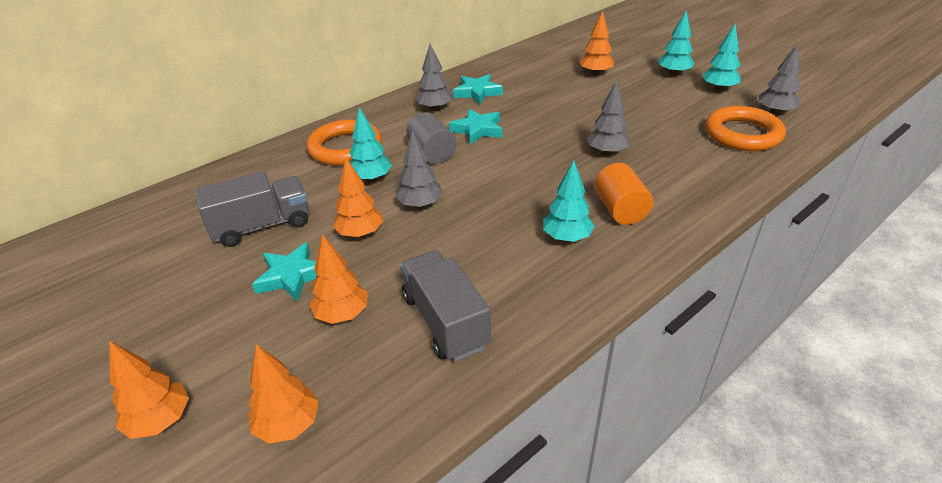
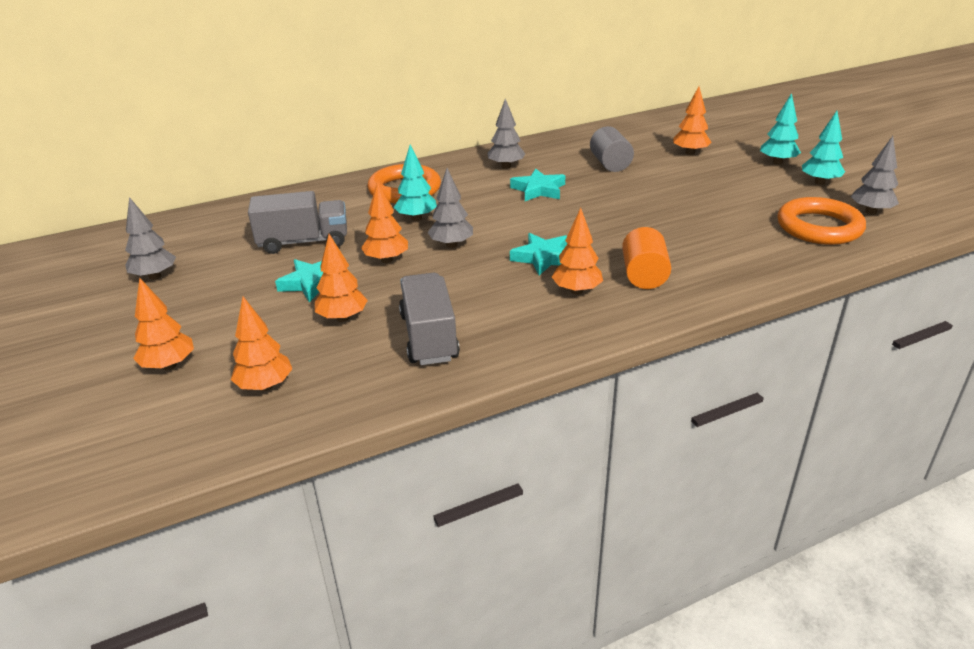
camera: 15 degrees right, 5 degrees down
(432, 153) = (484, 204): grey cylinder -> grey cylinder (610, 164)
(477, 92) = (555, 157): turquoise star -> turquoise star (543, 258)
(566, 238) = (576, 291): turquoise tree -> orange tree
(607, 152) = (659, 225): grey tree -> grey tree (155, 276)

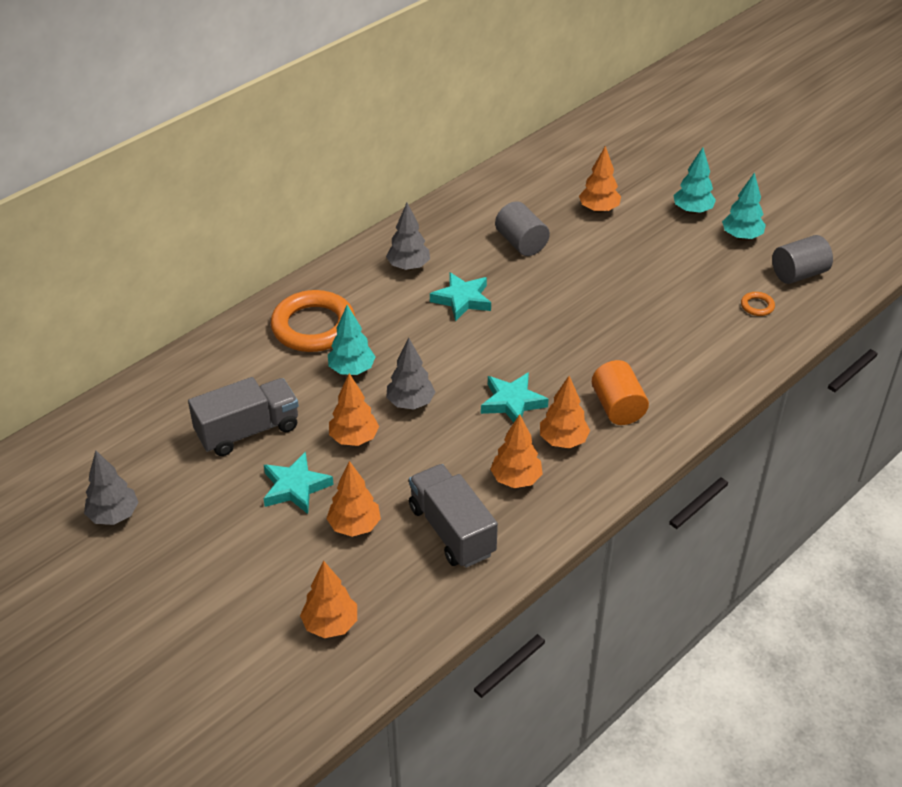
camera: 20 degrees left, 10 degrees up
(169, 366) = (219, 625): orange tree -> orange tree (516, 479)
(819, 227) = (757, 306): orange ring -> orange ring, size x0.41
(871, 212) = (798, 274): grey tree -> grey cylinder

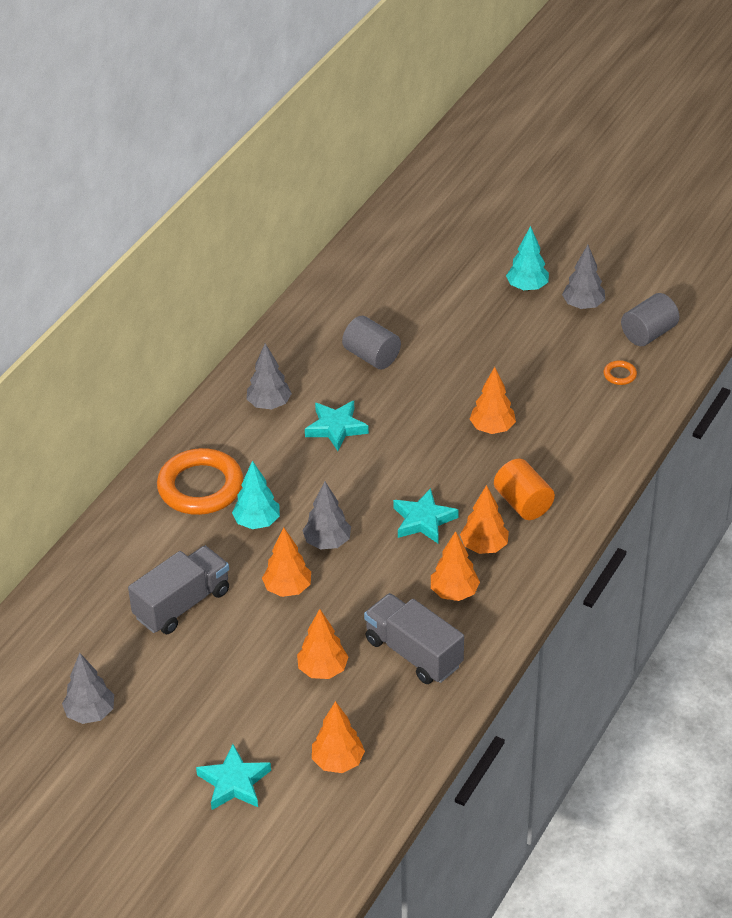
camera: 15 degrees left, 0 degrees up
(295, 487) = (252, 647): turquoise star -> turquoise star (234, 782)
(599, 209) = (435, 304): orange tree -> orange tree (492, 428)
(741, 236) = (583, 305): turquoise tree -> grey tree

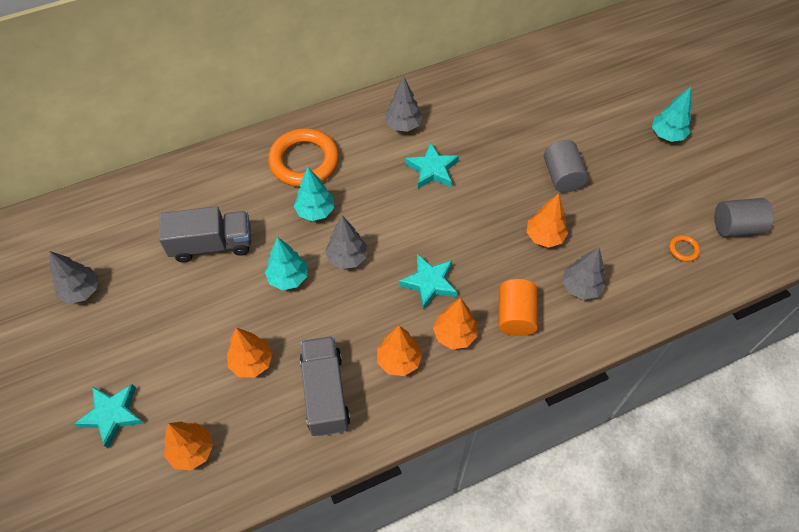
camera: 35 degrees right, 15 degrees up
(287, 589) = (288, 278): orange tree -> turquoise tree
(371, 356) = (505, 128): grey cylinder -> grey cylinder (562, 176)
(583, 305) = (700, 173): grey tree -> grey tree (580, 287)

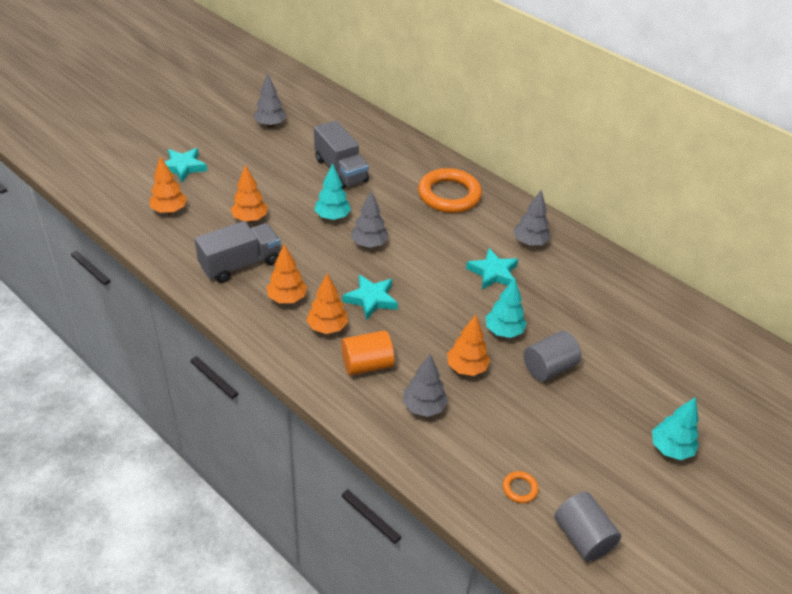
camera: 65 degrees right, 15 degrees down
(315, 211) = (403, 214): turquoise tree -> turquoise tree (503, 331)

